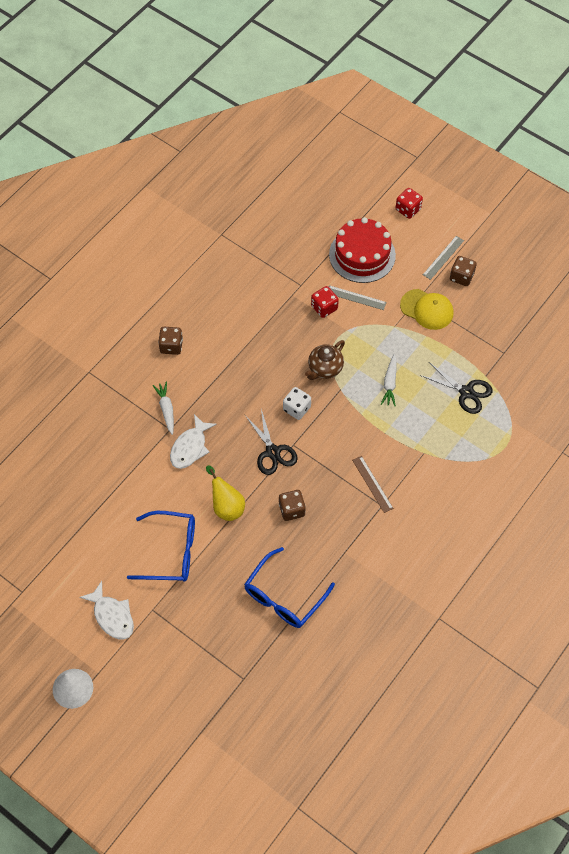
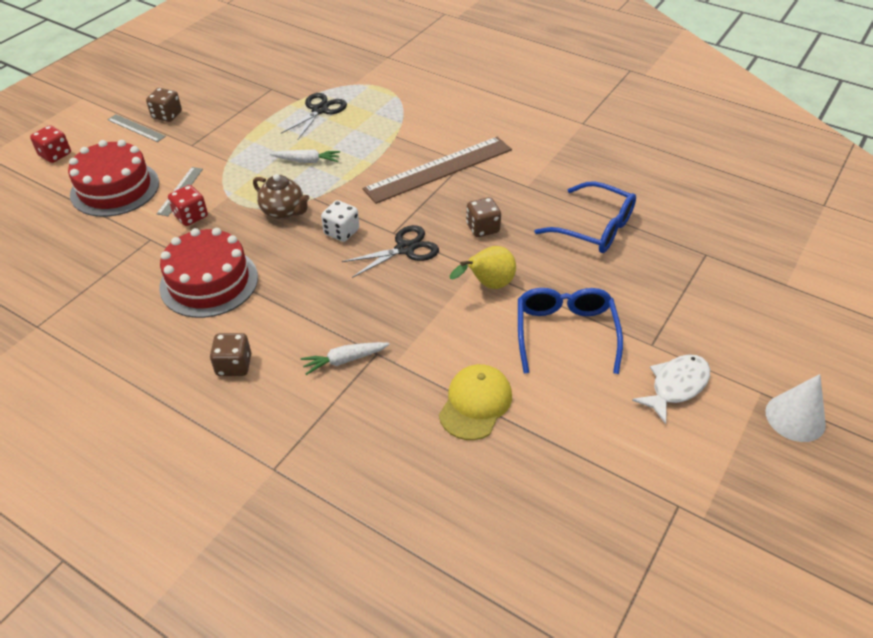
camera: 95 degrees left, 15 degrees down
(190, 447) = (405, 328): white fish -> none
(251, 325) = (209, 282): none -> red cake
(372, 484) = (439, 169): brown ruler -> brown ruler, size x2.14
(427, 309) = (207, 138): yellow cap -> yellow cap (475, 403)

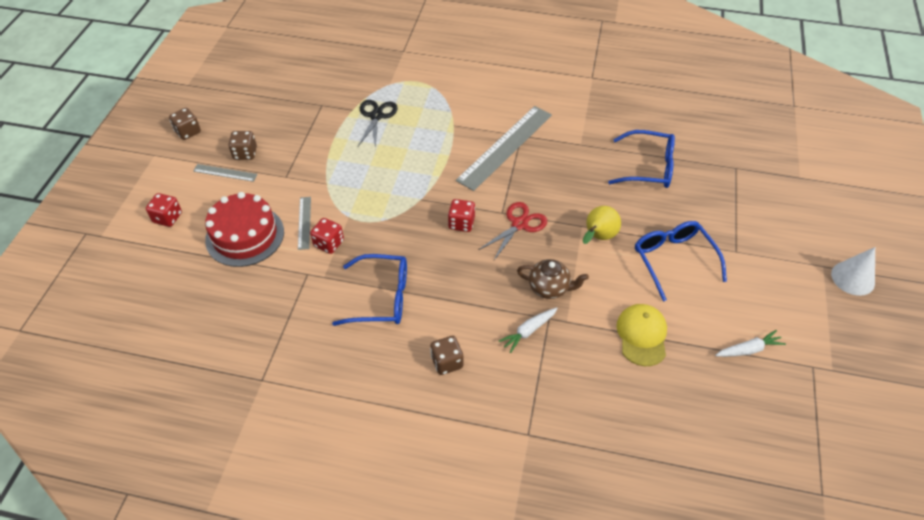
camera: 20 degrees left, 5 degrees up
(209, 282) = (382, 297): red cake -> blue glasses
(284, 211) = (404, 218): brown teapot -> brown teapot (549, 288)
(307, 161) = (395, 166): white carrot -> white carrot (748, 349)
(341, 232) = (461, 223): white dice -> red dice
(405, 249) = (519, 224): black scissors -> red scissors
(439, 169) = (505, 147): brown ruler -> grey ruler
(482, 228) = (567, 190): brown dice -> brown dice (188, 132)
(676, 386) = (767, 278): white fish -> none

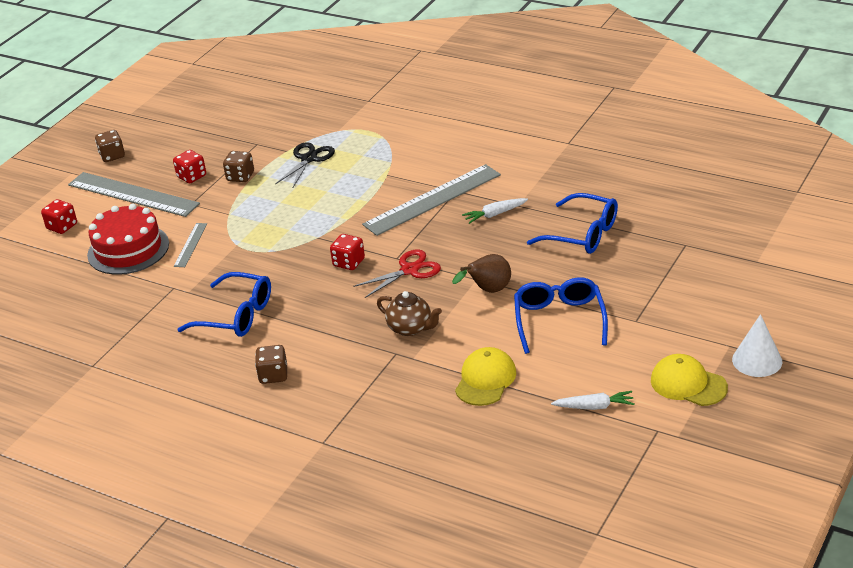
camera: 20 degrees right, 15 degrees down
(225, 173) = (133, 194): grey ruler -> grey ruler, size x2.14
(245, 153) = (160, 180): brown dice -> brown dice (240, 176)
(329, 243) = (206, 265): red dice -> red dice (191, 176)
(528, 331) = (368, 361): white carrot -> white carrot (495, 214)
(598, 237) = (488, 291): yellow pear -> brown pear
(812, 312) = (688, 384): none -> yellow cap

